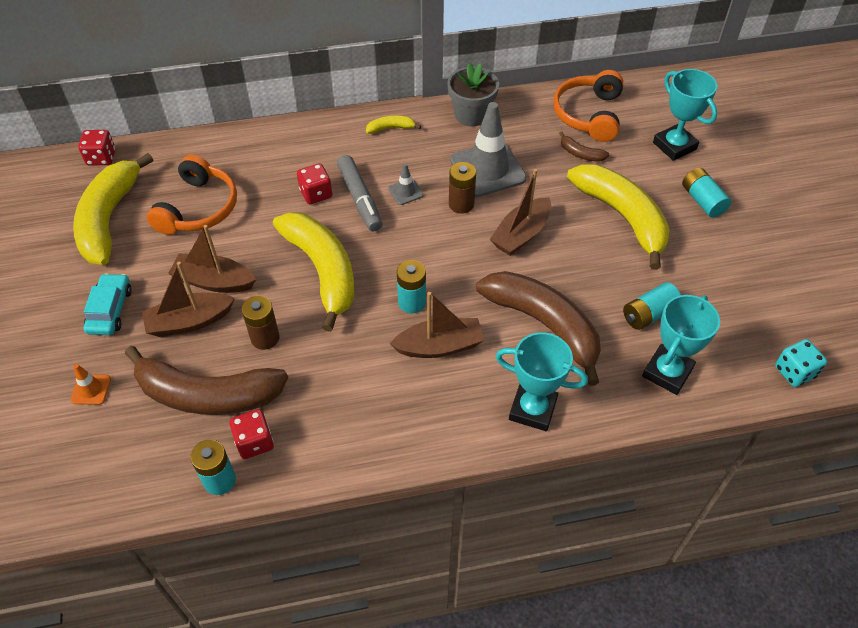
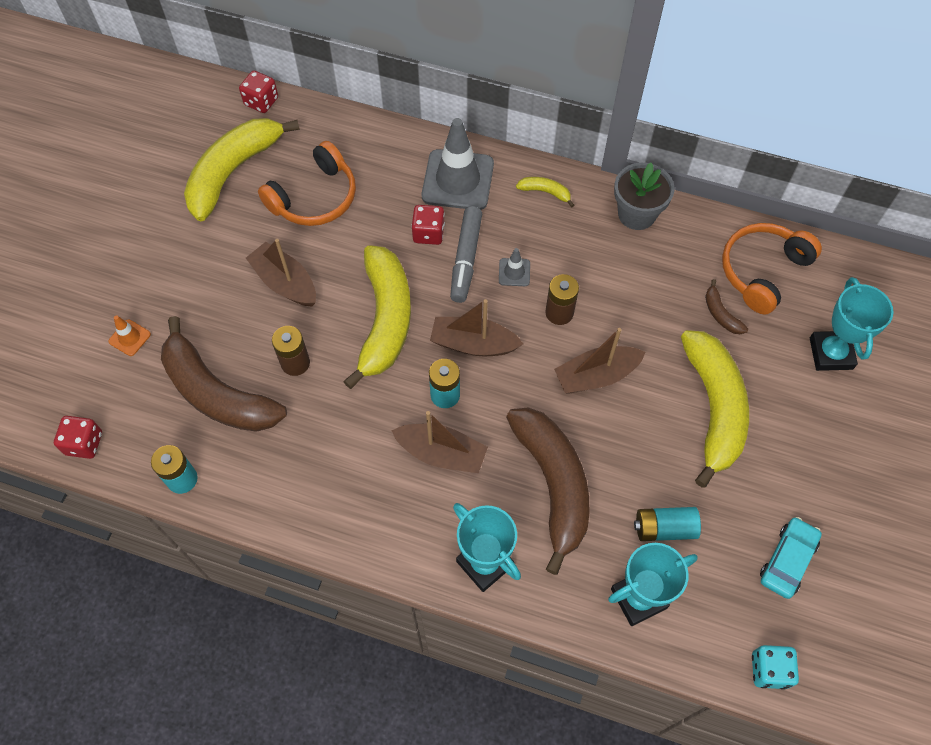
camera: 30 degrees right, 10 degrees up
(110, 310) = (185, 267): turquoise car -> turquoise car (787, 560)
(189, 321) = (242, 313): brown boat -> brown boat (473, 344)
(254, 442) = (229, 459): red dice -> red dice (84, 443)
(487, 169) = (611, 286): grey traffic cone -> grey traffic cone (458, 180)
(702, 201) = (814, 433): turquoise battery -> none

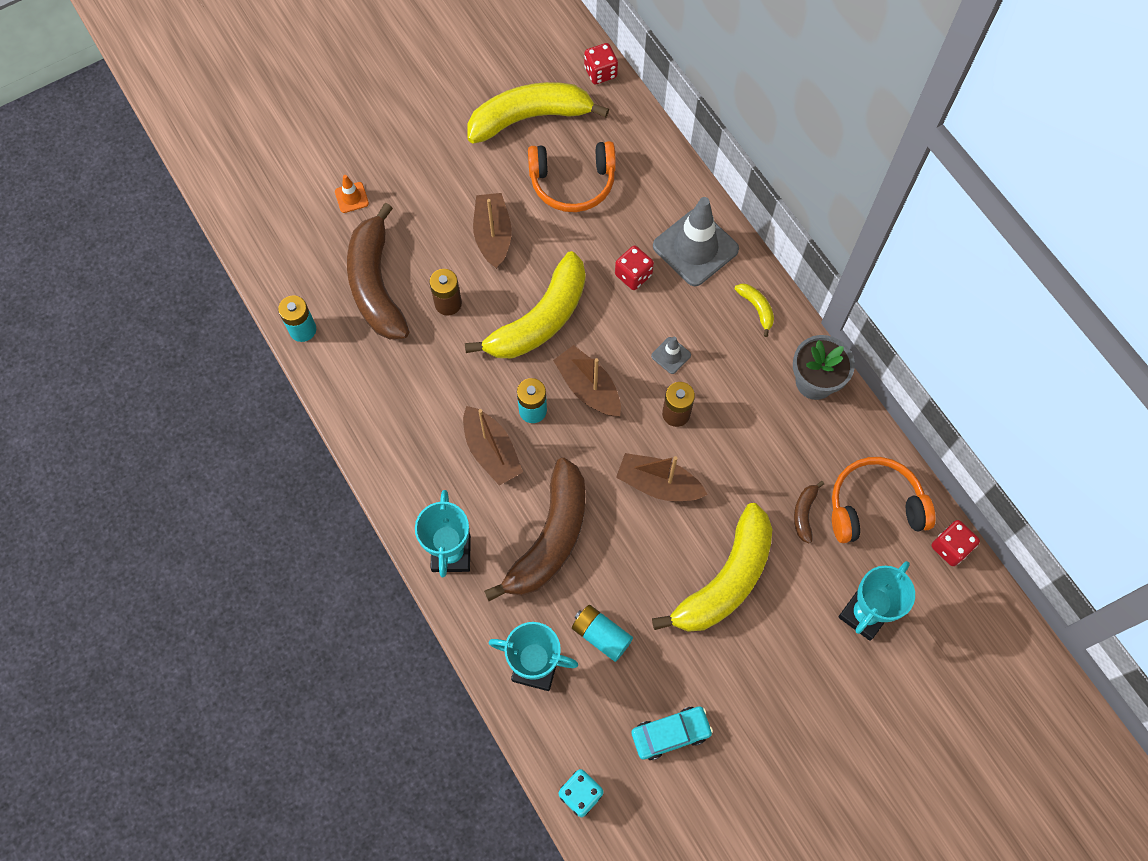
camera: 40 degrees right, 5 degrees up
(84, 443) = (261, 254): red dice -> red dice (950, 547)
(466, 259) = (643, 317): grey marker -> none

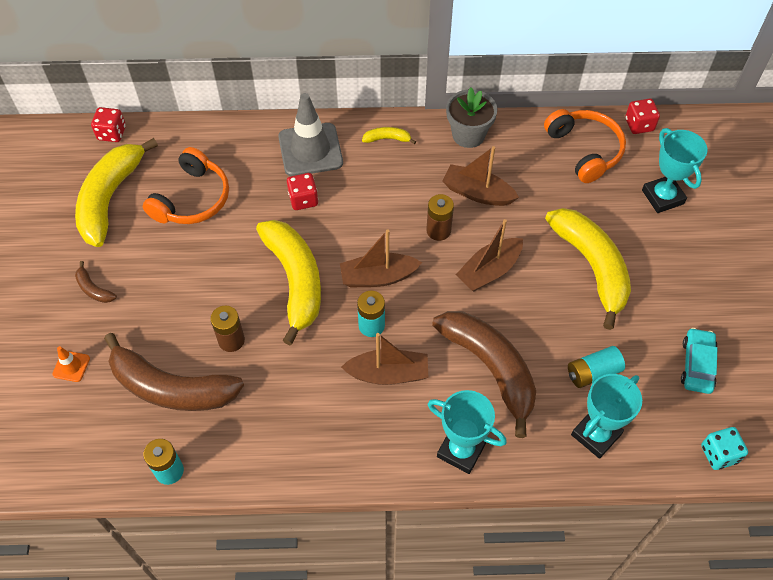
camera: 60 degrees left, 10 degrees down
(493, 235) = (195, 276): brown boat -> brown boat (477, 193)
(671, 355) = (388, 209): grey traffic cone -> none
(804, 513) = (566, 192): brown banana -> brown banana (93, 289)
(874, 506) = (585, 150): orange headphones -> orange headphones turned 135 degrees clockwise

